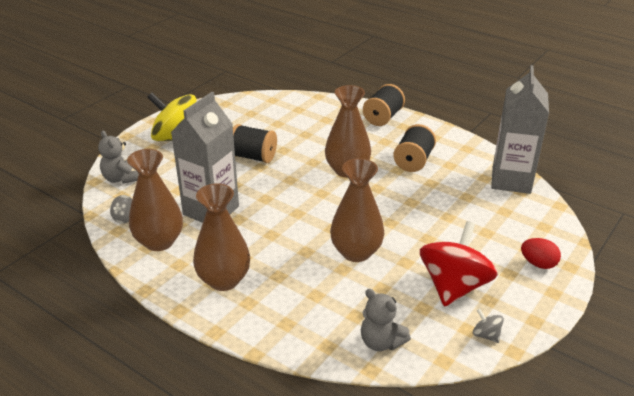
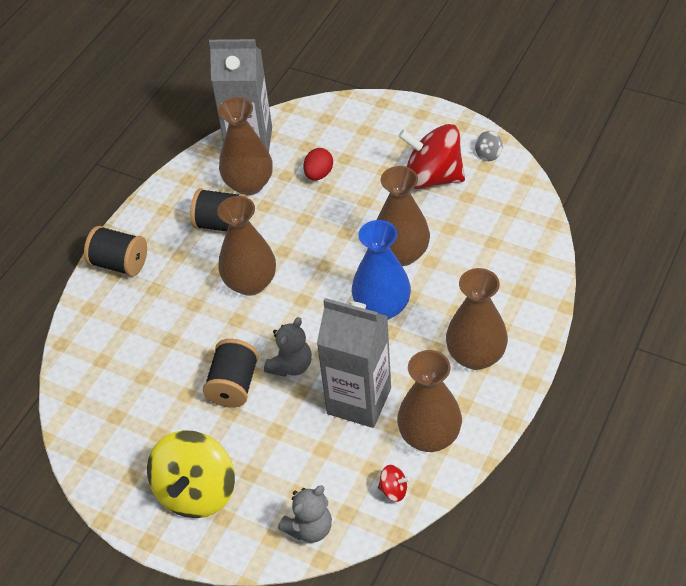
camera: 95 degrees left, 15 degrees up
(124, 218) = (393, 490): grey spinning top -> red spinning top
(298, 233) = (382, 307): none -> blue vase
(381, 342) = (520, 220): grey teddy bear -> grey teddy bear (291, 366)
(457, 177) = (249, 184): none -> brown vase
(538, 264) = (384, 123): red egg -> red egg (319, 174)

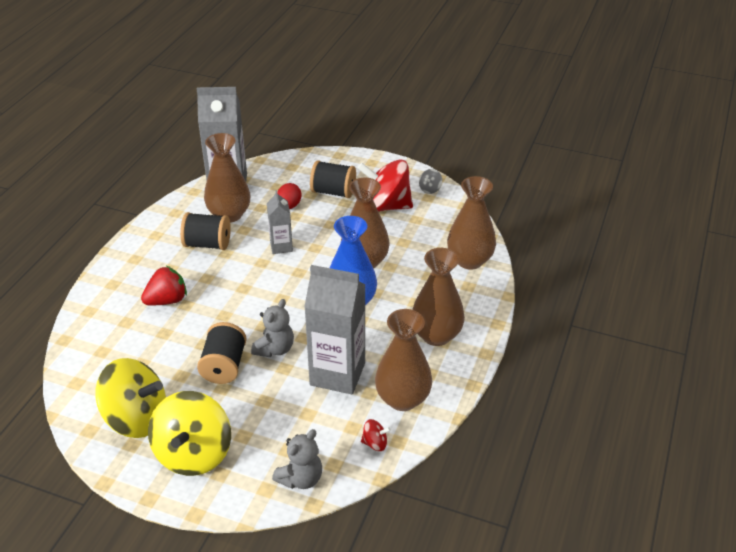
camera: 10 degrees left, 10 degrees down
(119, 263) = (117, 276): black spool -> black spool (333, 192)
(137, 446) = (136, 418): none -> yellow spinning top
(174, 298) = (167, 300): none -> red strawberry
(250, 283) = (235, 287): brown vase -> brown vase (469, 260)
(306, 230) = (281, 246): none -> grey carton

